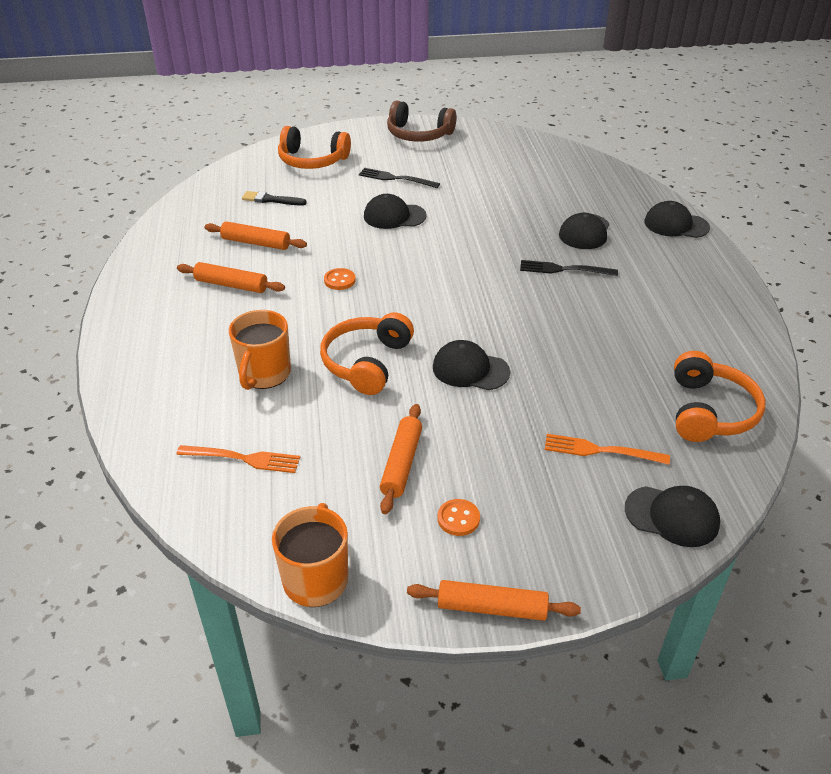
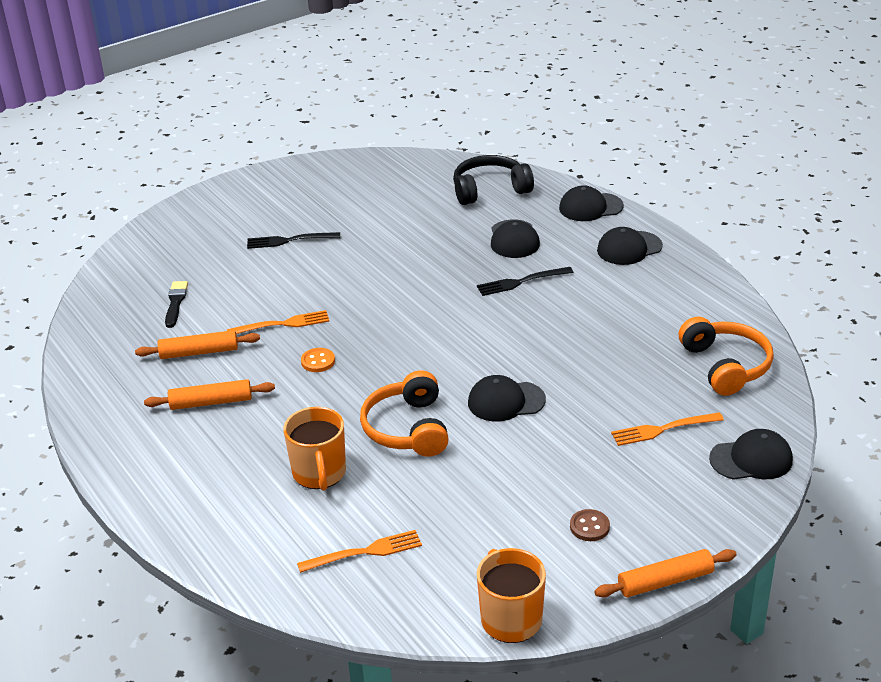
camera: 25 degrees left, 5 degrees down
(271, 200) = (175, 303): black brush -> black brush turned 105 degrees clockwise
(312, 160) = (183, 247): orange headphones -> none
(336, 241) = (282, 324): none -> orange fork
(394, 216) = (320, 280): black cap -> black cap (629, 248)
(402, 464) = (509, 502): orange rolling pin -> none
(418, 134) = (275, 186): brown headphones -> none
(458, 519) = (589, 527): orange button -> brown button
(594, 185) = (490, 190): none -> black headphones

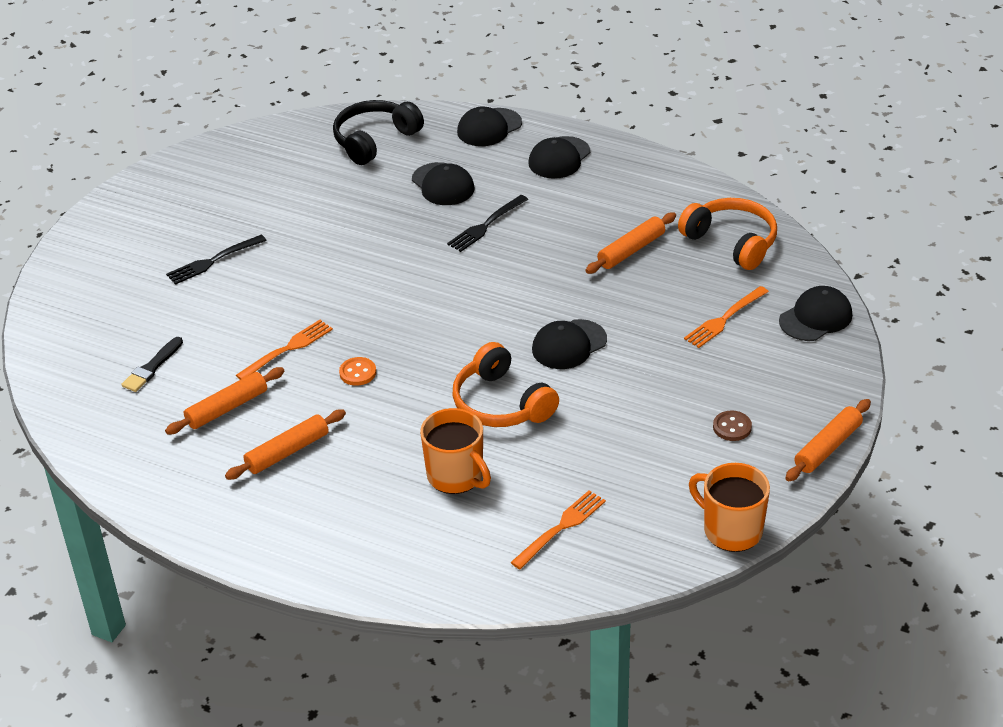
camera: 30 degrees left, 5 degrees up
(175, 303) = (152, 367): black brush -> black brush turned 120 degrees counterclockwise
(627, 342) = (631, 250): none -> orange rolling pin

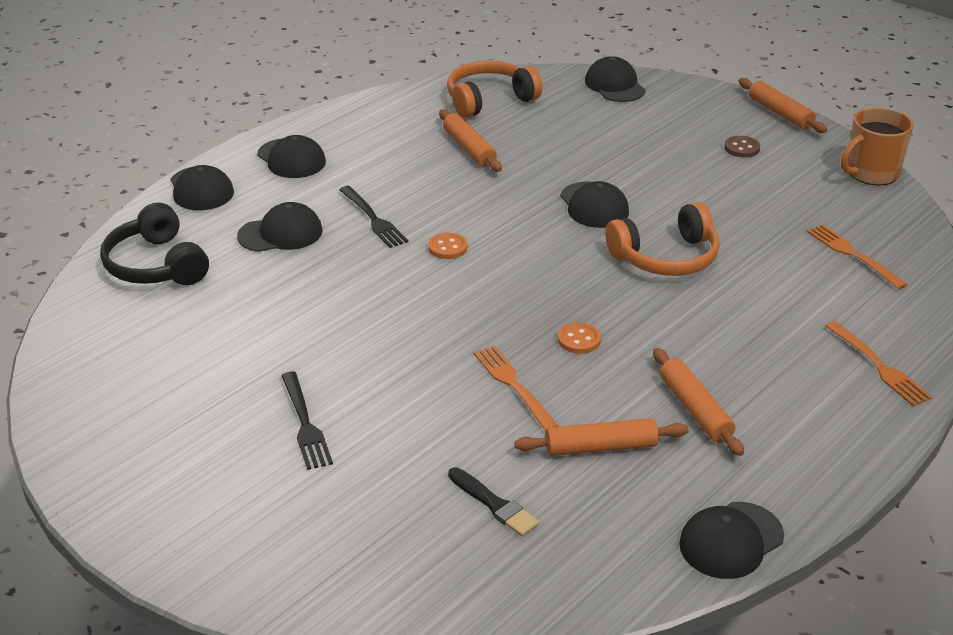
camera: 75 degrees left, 5 degrees down
(141, 491) = (731, 540): none -> black cap
(227, 408) = (600, 447): orange rolling pin -> orange rolling pin turned 75 degrees counterclockwise
(456, 476) = (766, 301): orange mug -> none
(461, 274) = (447, 247): none -> orange button
(724, 319) = (595, 124): orange fork -> orange fork (879, 366)

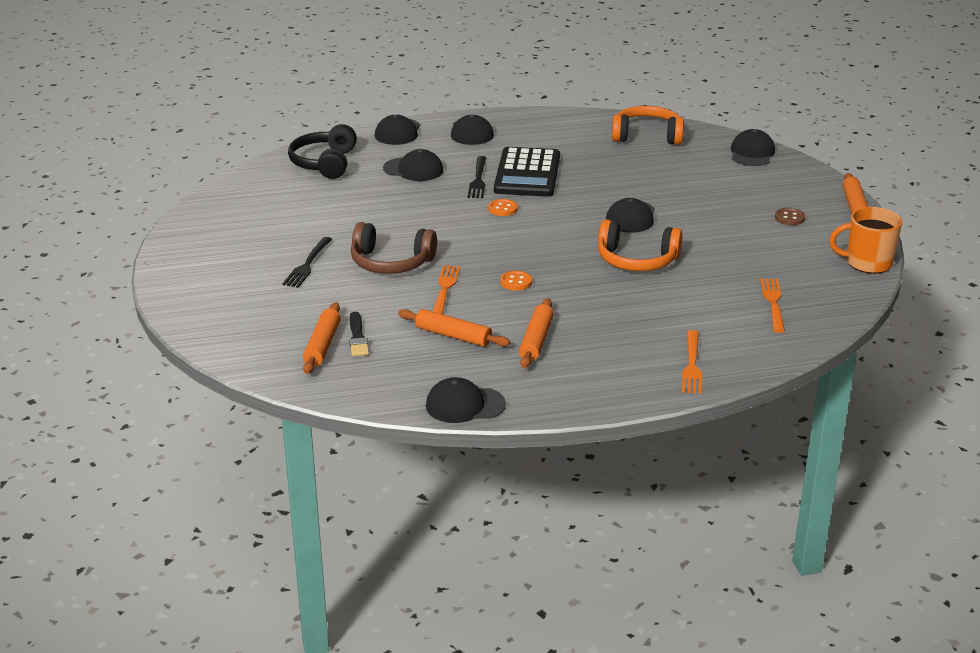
camera: 35 degrees right, 5 degrees down
(406, 375) = (391, 263): none -> brown headphones
(419, 191) = (527, 173): none -> black calculator
(469, 148) = (593, 160): orange rolling pin -> orange rolling pin (322, 345)

